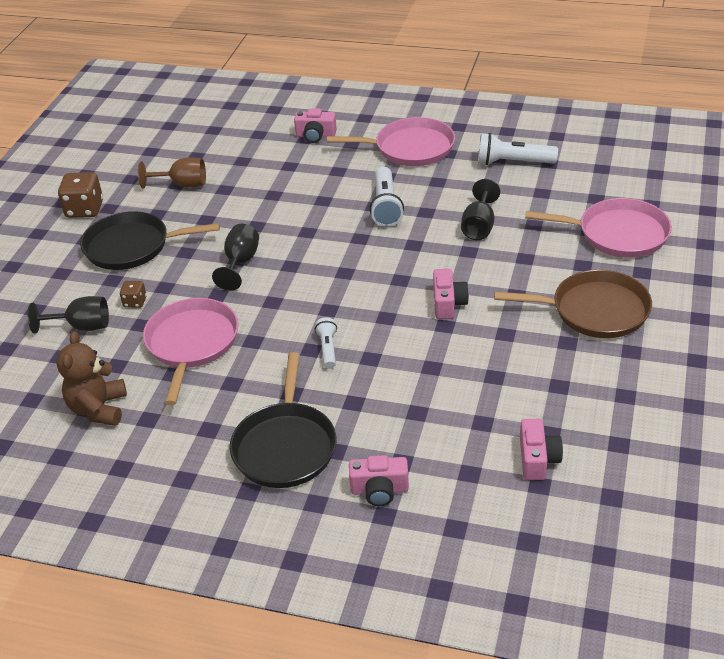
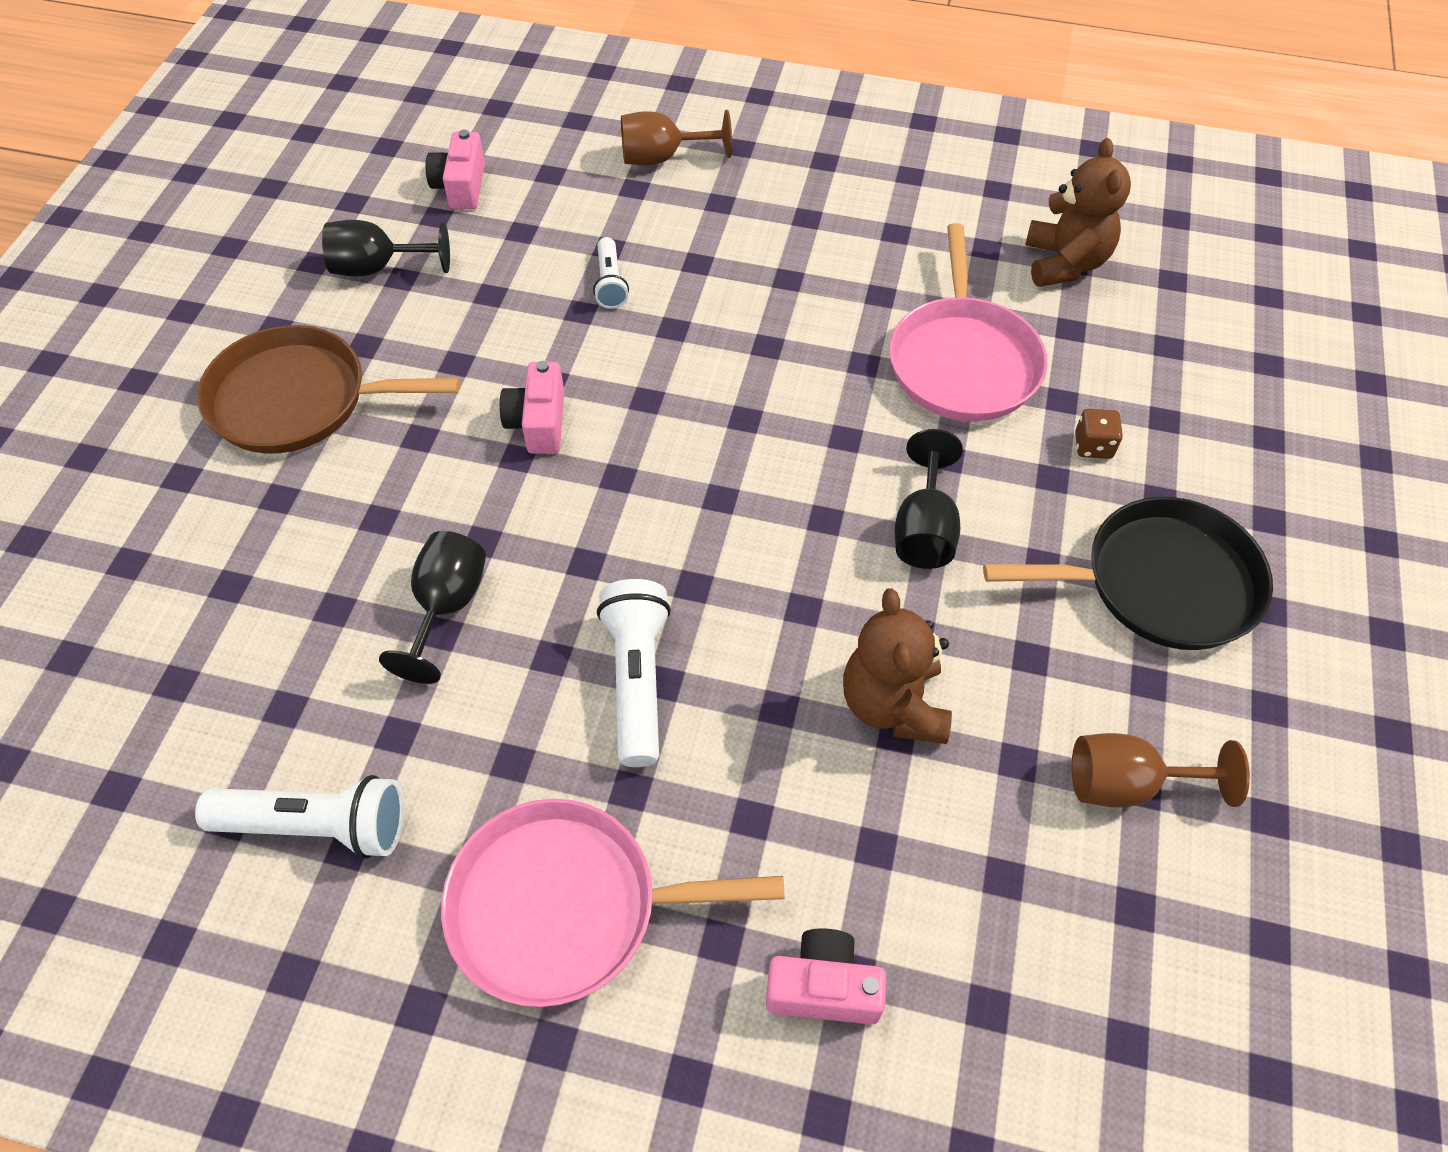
camera: 175 degrees right, 15 degrees up
(81, 327) = (1164, 399): black goblet -> black goblet (378, 268)
(84, 209) = (1324, 705): brown dice -> none
(272, 203) = (893, 705): none -> brown teddy bear
(285, 446) = (786, 209): black pan -> none
(328, 349) = (740, 345): white flashlight -> white flashlight (610, 283)
(379, 490) = (662, 158): pink camera -> brown goblet
(618, 234) = (179, 572): pink pan -> none

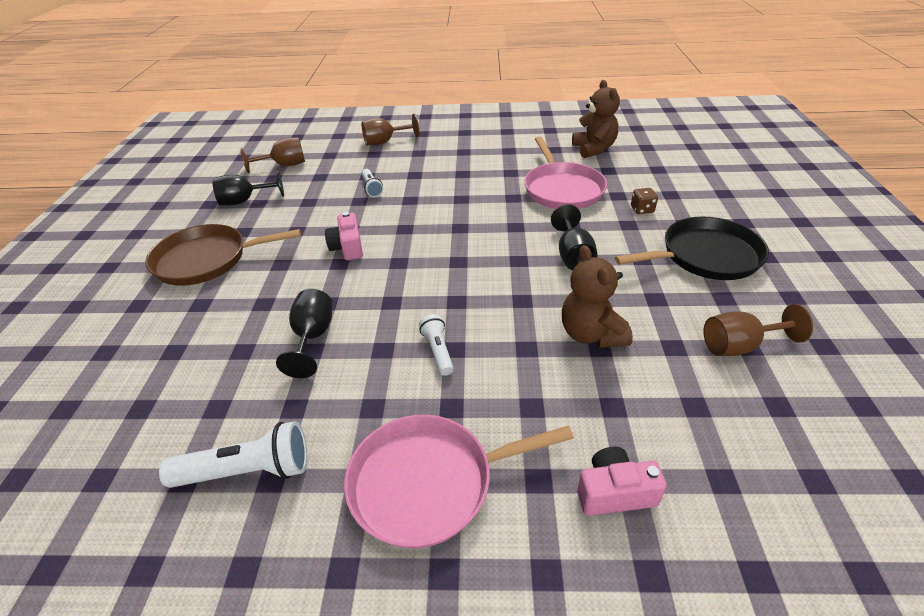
camera: 10 degrees left, 15 degrees down
(461, 186) = (284, 165): pink camera -> brown goblet
(637, 680) = (438, 351): white flashlight -> white flashlight, size x0.59

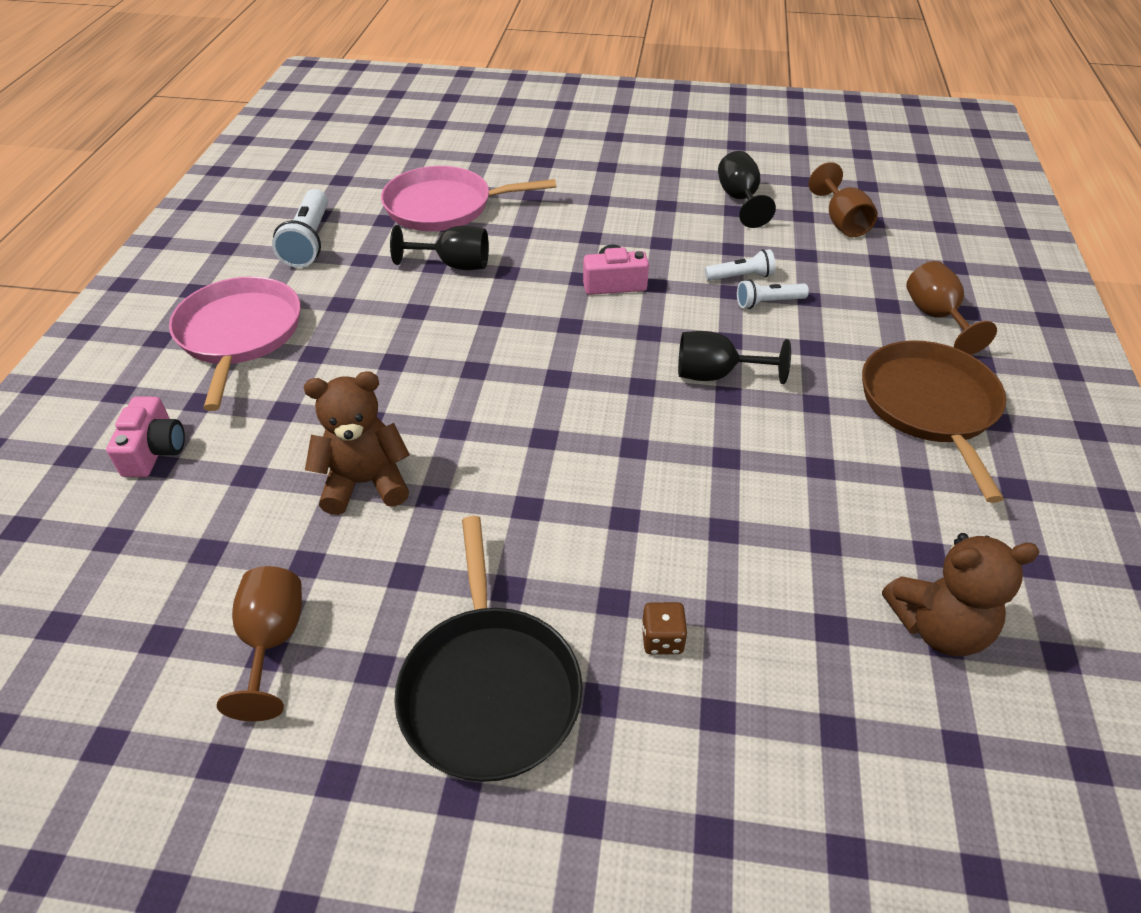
camera: 95 degrees right, 5 degrees up
(207, 260) = (611, 189): brown pan -> brown pan (930, 407)
(438, 351) = (395, 349): white flashlight -> white flashlight (740, 277)
(562, 189) = (751, 530): pink pan -> pink pan (444, 207)
(573, 255) = (539, 501): black goblet -> black goblet (716, 375)

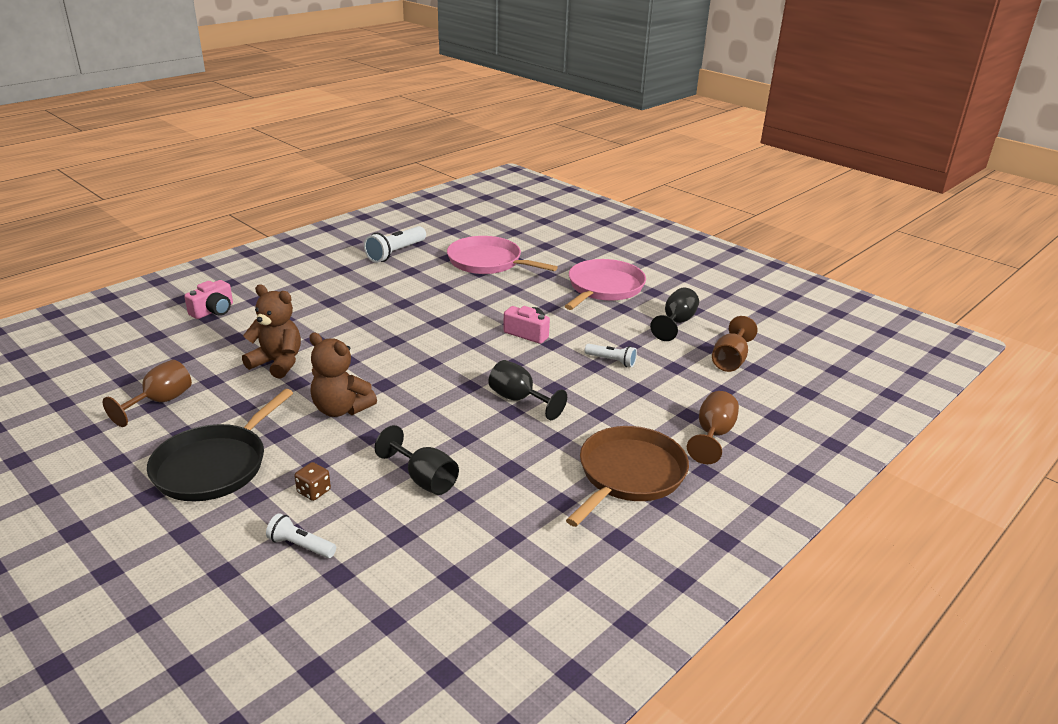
camera: 35 degrees right, 15 degrees down
(239, 335) = (309, 280): pink pan -> pink pan (604, 288)
(453, 265) = (452, 290): black goblet -> black goblet (424, 479)
(768, 302) = (608, 380): white flashlight -> white flashlight (301, 546)
(938, 627) = (460, 568): brown teddy bear -> brown teddy bear (341, 409)

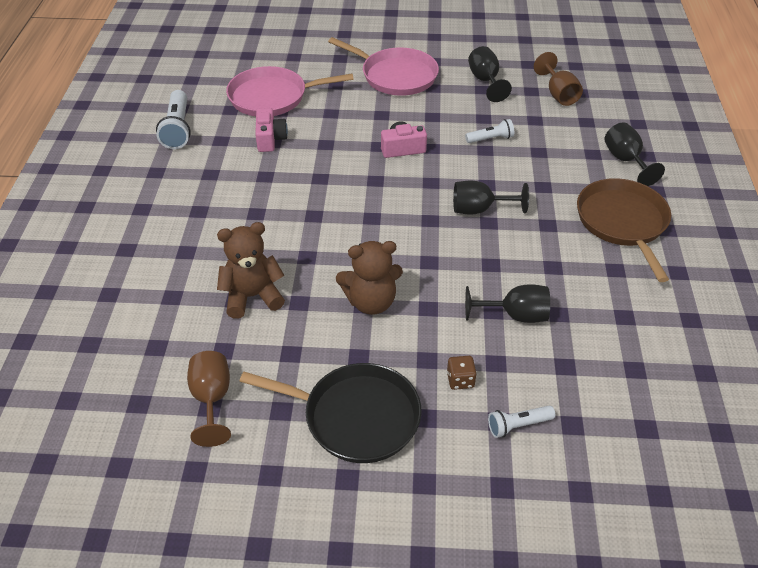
camera: 40 degrees left, 15 degrees up
(213, 311) = (103, 284): pink camera -> pink camera (270, 139)
(215, 465) = (355, 417): black pan -> black pan turned 60 degrees counterclockwise
(604, 288) = (395, 76): pink pan -> pink pan turned 135 degrees clockwise
(713, 435) = (626, 161): brown goblet -> black goblet

